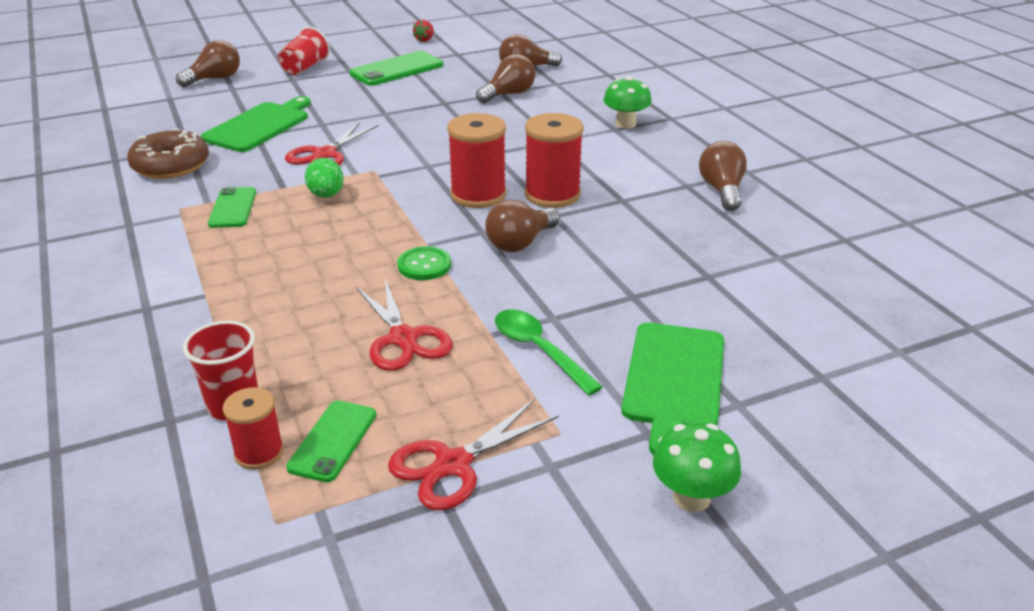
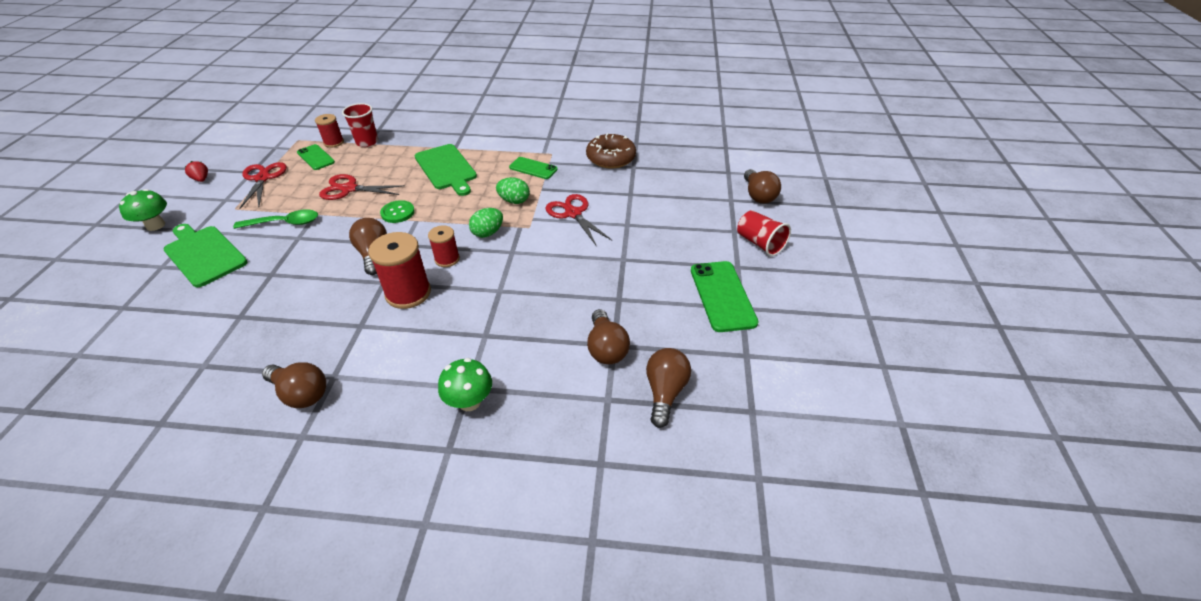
camera: 120 degrees right, 10 degrees up
(259, 126) = (646, 198): green cutting board -> green cutting board (446, 168)
(408, 189) = (488, 233): none -> green egg
(424, 40) = (807, 345): red strawberry -> red strawberry (201, 179)
(478, 195) = (447, 259): red spool -> red spool, size x0.59

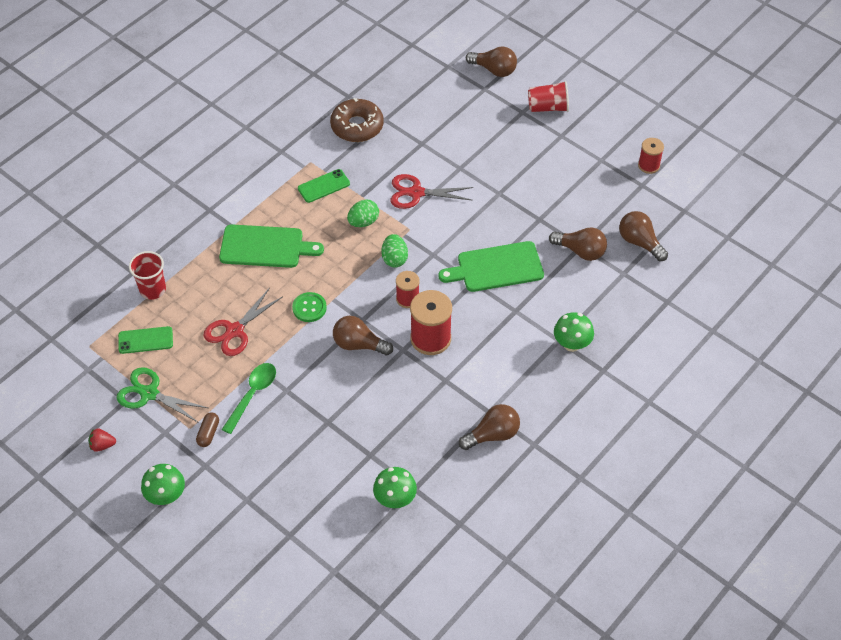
camera: 55 degrees left, 10 degrees up
(184, 357) = (395, 499): none -> green mushroom
(204, 254) = (254, 465): green cutting board -> green cutting board (496, 267)
(232, 219) = (208, 433): none -> brown capsule
(262, 178) = (149, 393): red scissors -> green scissors
(334, 142) = (126, 317): red spool -> red spool (648, 165)
(722, 296) = (582, 162): green phone -> none

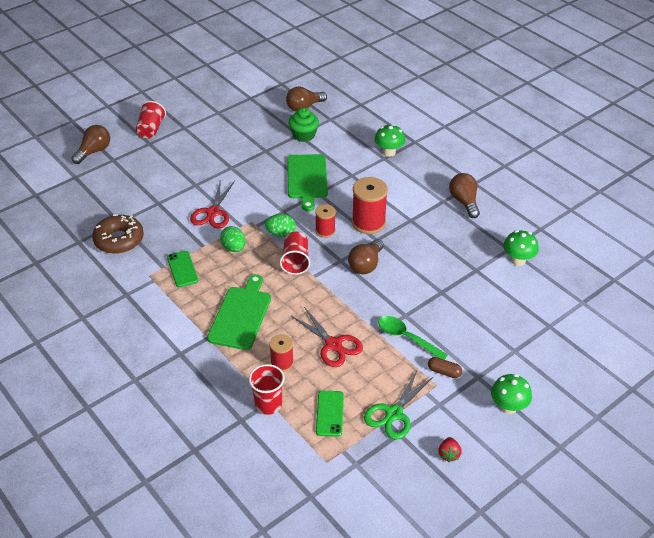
camera: 80 degrees left, 10 degrees down
(309, 308) = (319, 292): green button -> none
(352, 279) = (295, 261): none -> red cup
(580, 251) = (304, 135): brown light bulb -> green cupcake
(648, 165) = (232, 91): red spool -> red spool (282, 363)

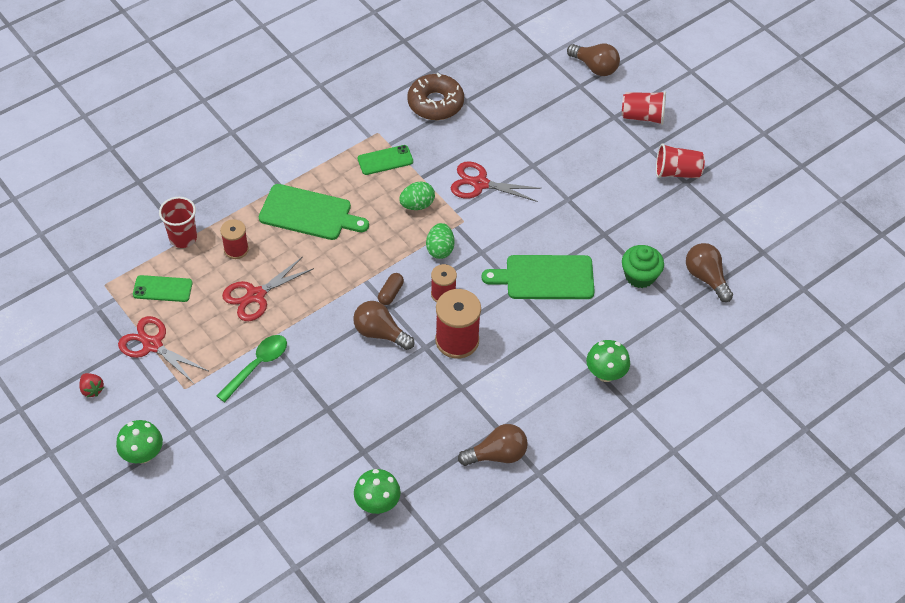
camera: 90 degrees right, 10 degrees up
(295, 261) = (391, 263): red cup -> red cup (677, 172)
(394, 414) = (152, 345): green scissors -> red scissors
(444, 372) = (202, 397): brown capsule -> brown capsule (390, 293)
(449, 454) = (92, 389): red strawberry -> red strawberry turned 135 degrees counterclockwise

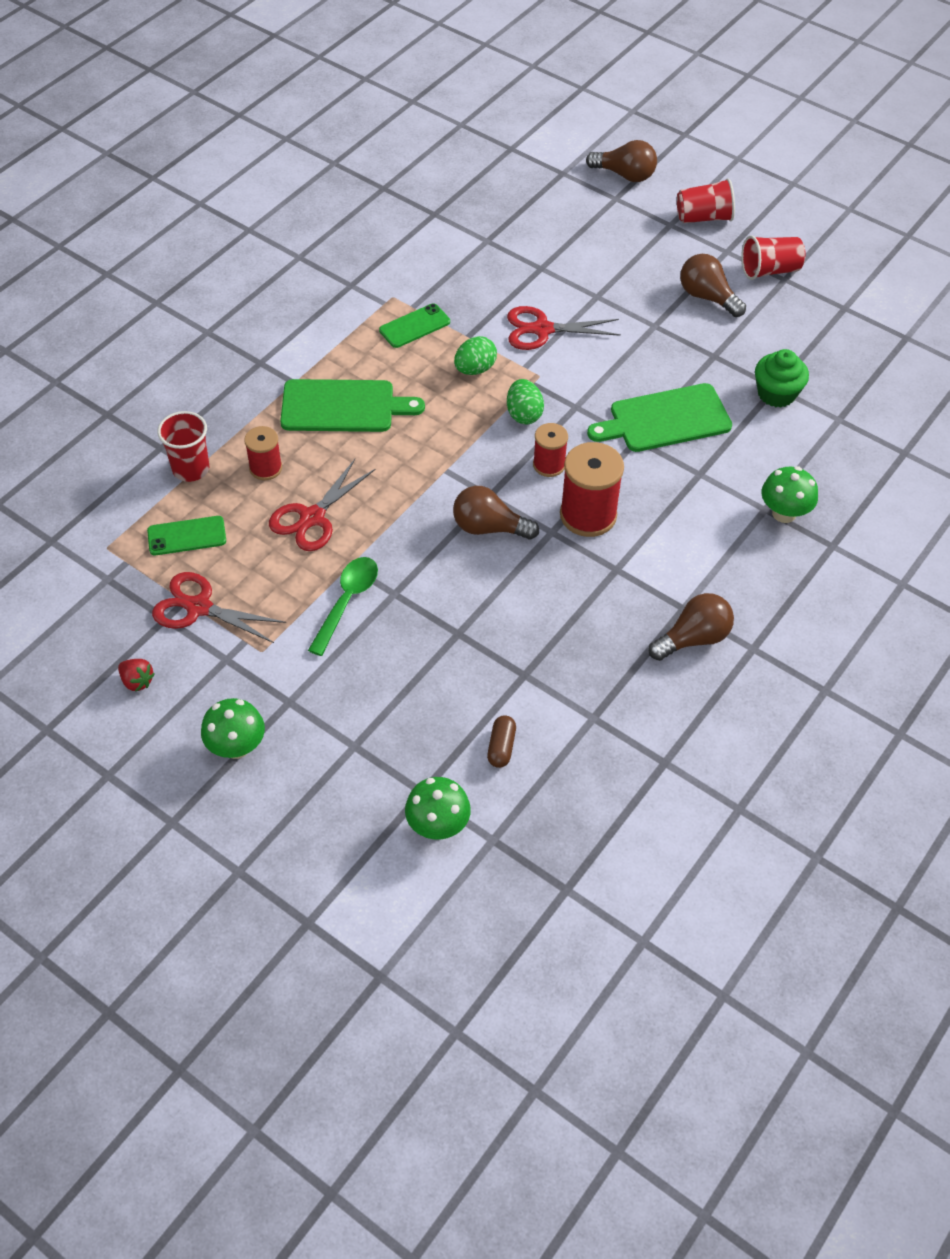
camera: 15 degrees left, 0 degrees up
(377, 503) = (568, 733): green mushroom -> green mushroom (438, 825)
(390, 293) = (483, 478): brown capsule -> brown capsule (501, 747)
(435, 103) = (450, 250): brown donut -> none
(706, 278) = (854, 379): brown light bulb -> brown light bulb (707, 297)

